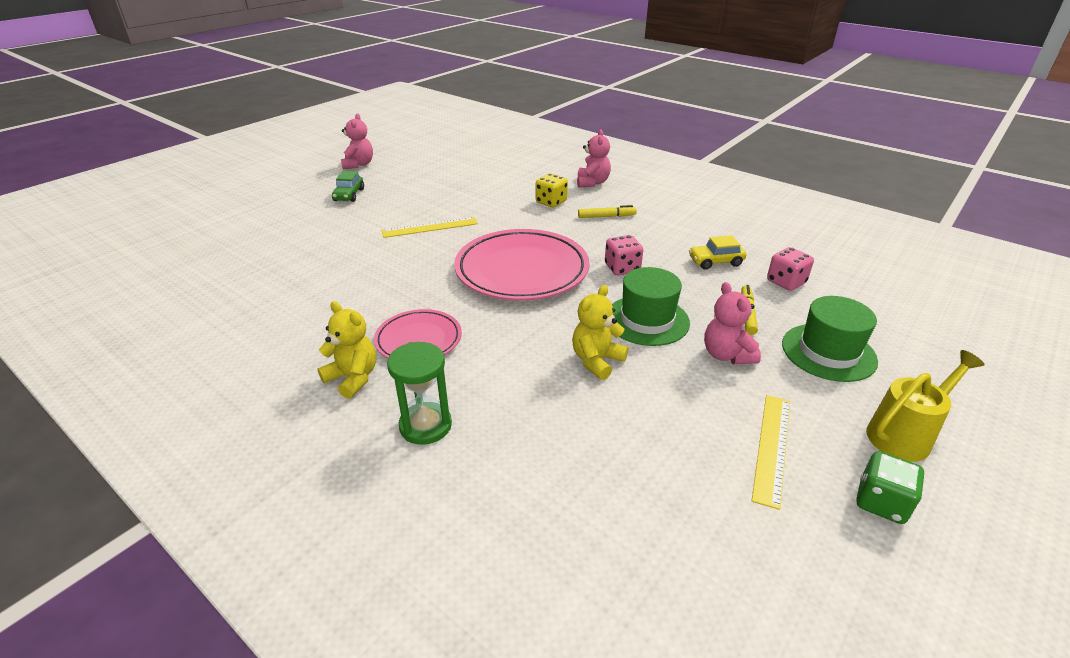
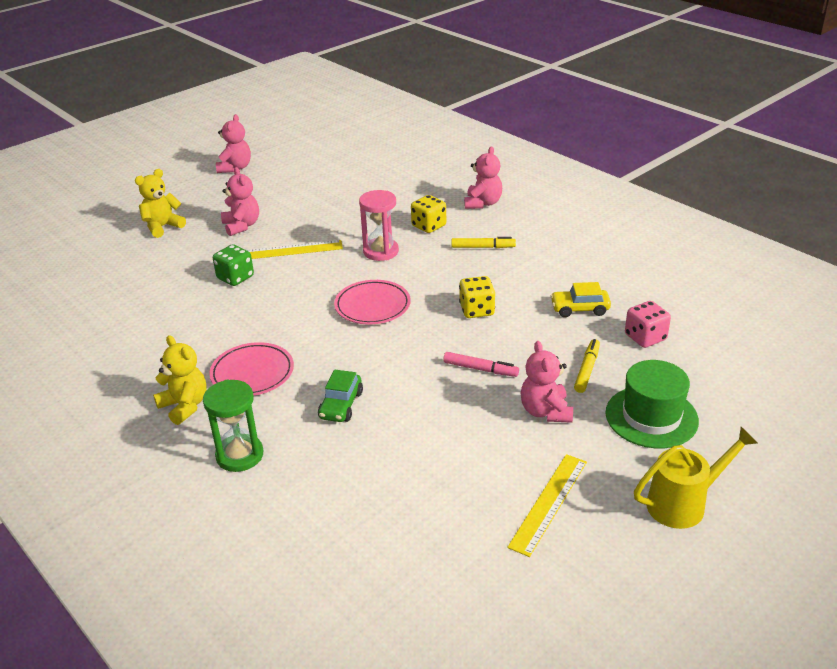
camera: 10 degrees right, 0 degrees up
(349, 195) = (218, 206): green car -> green car (341, 405)
(376, 210) = (241, 226): none -> pink teddy bear
(514, 224) = (381, 251): none -> pink hourglass
(522, 270) = (372, 306): pink plate -> pink plate, size x0.55
(597, 361) = (415, 407): yellow teddy bear -> yellow teddy bear (162, 227)
(622, 268) = (477, 310): pink dice -> yellow dice
(647, 320) = (480, 369): green hat -> pink marker
(881, 502) = (626, 560): green dice -> green dice (235, 277)

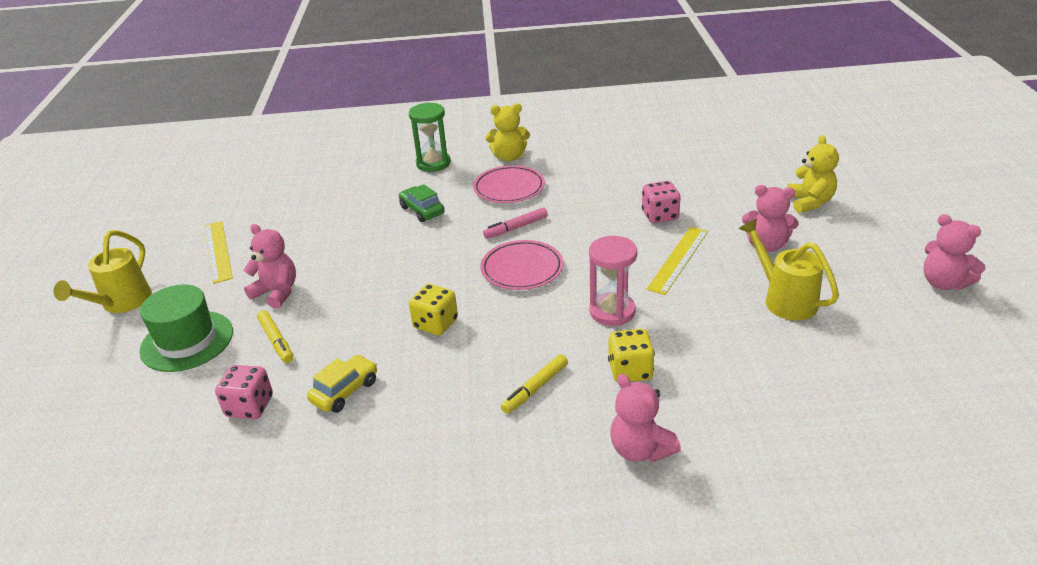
camera: 130 degrees right, 0 degrees up
(235, 277) = (660, 215): green dice -> pink dice
(302, 204) = (784, 299): none -> yellow watering can
(480, 369) = (363, 286): pink marker -> pink marker (516, 228)

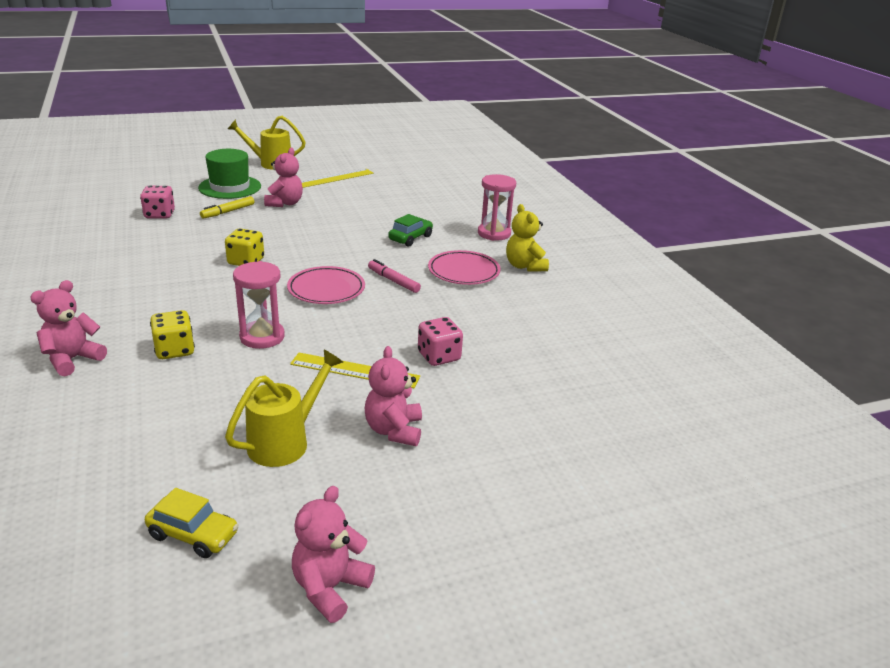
camera: 70 degrees right, 5 degrees down
(345, 391) = (169, 240): yellow car -> yellow car (193, 535)
(433, 163) = (494, 233): green hourglass -> pink hourglass
(535, 388) = (159, 308): yellow marker -> none
(809, 202) = (507, 469): yellow teddy bear -> none

